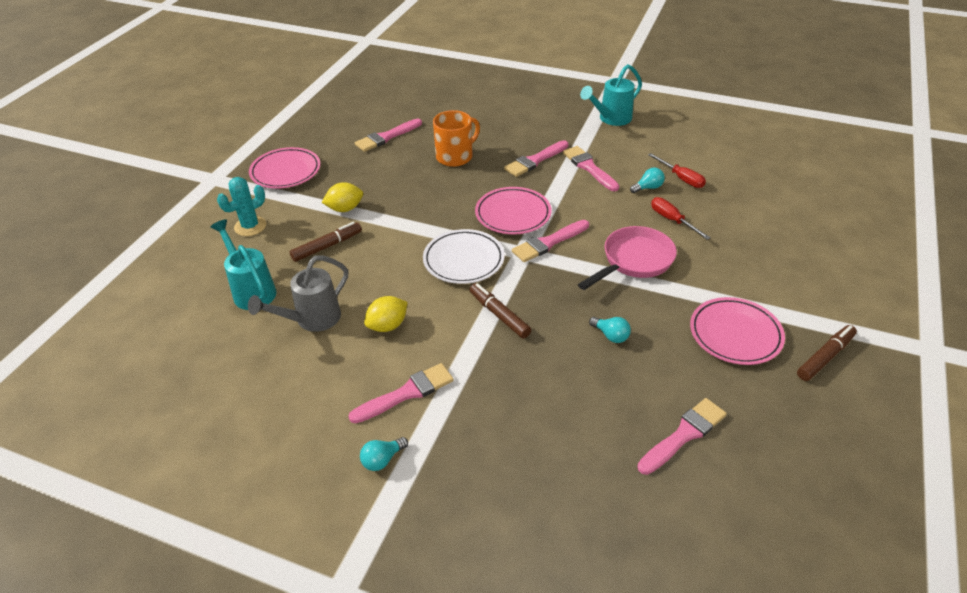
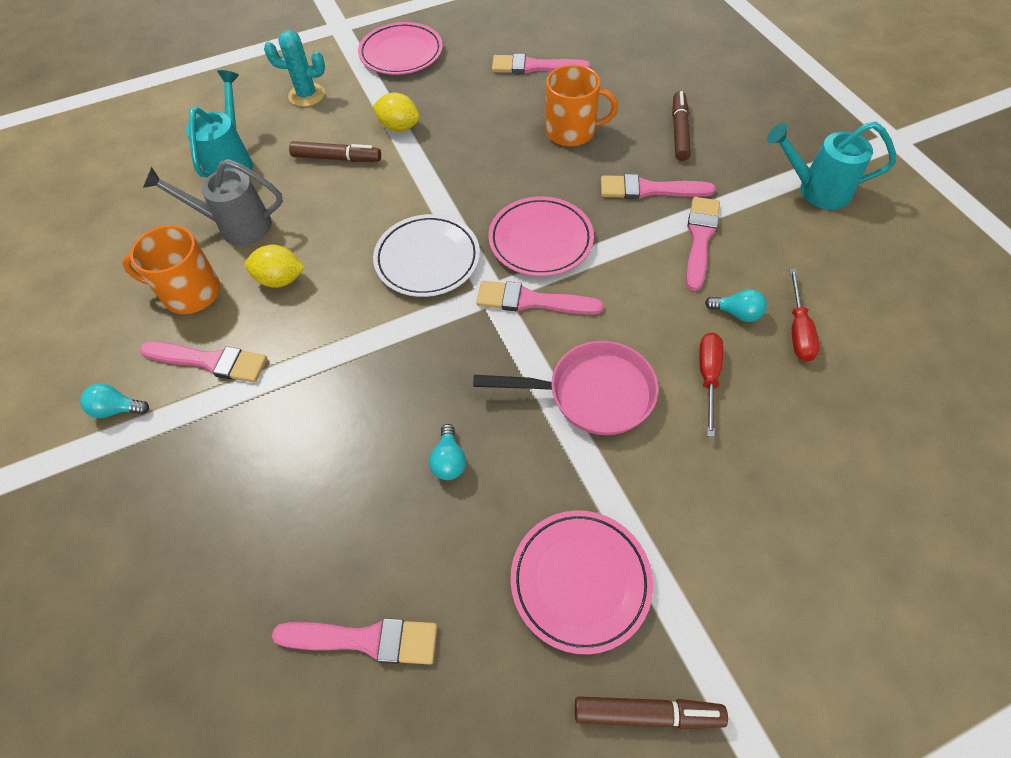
camera: 45 degrees right, 15 degrees up
(335, 372) = (190, 292): none -> orange mug
(499, 315) = (380, 347): brown marker -> brown marker (679, 132)

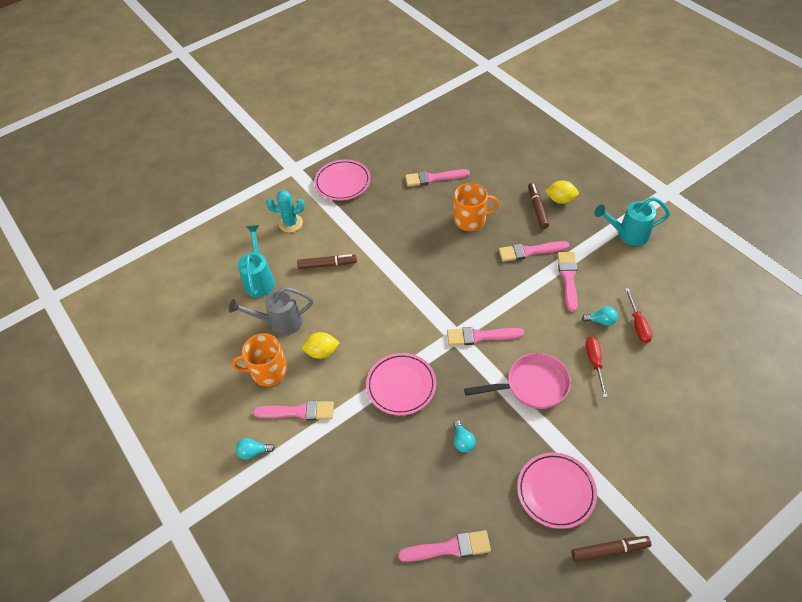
camera: 10 degrees left, 5 degrees down
(399, 127) = (360, 236): yellow lemon -> yellow lemon (560, 200)
(427, 259) = (408, 322): white plate -> none
(540, 240) = (473, 297): pink plate -> pink plate (401, 385)

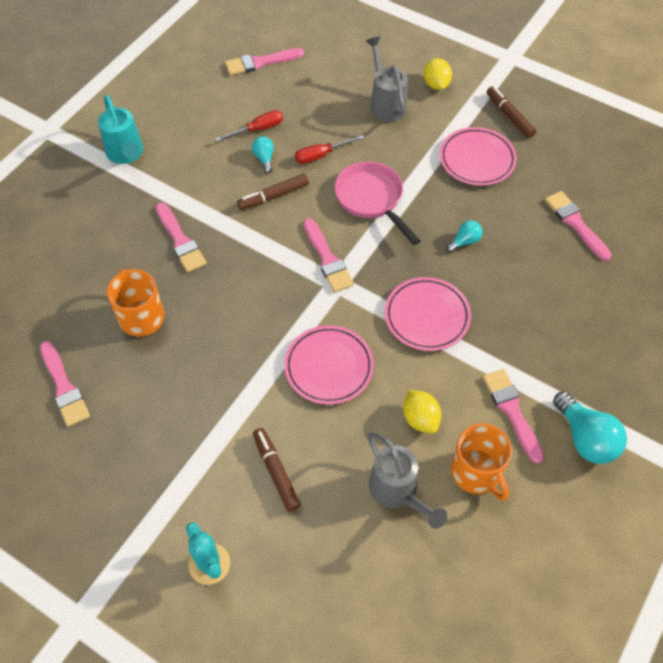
camera: 115 degrees left, 5 degrees up
(253, 452) = (585, 438): turquoise light bulb -> turquoise light bulb, size x1.88
(259, 279) = (335, 558): turquoise watering can -> none
(342, 182) = (98, 518): pink plate -> pink plate (329, 367)
(537, 209) = (103, 248): brown marker -> brown marker (274, 196)
(560, 200) = (80, 227): yellow lemon -> yellow lemon (436, 85)
(568, 278) = (212, 196): pink brush -> pink brush (260, 62)
(651, 436) = (386, 104): none -> grey watering can

